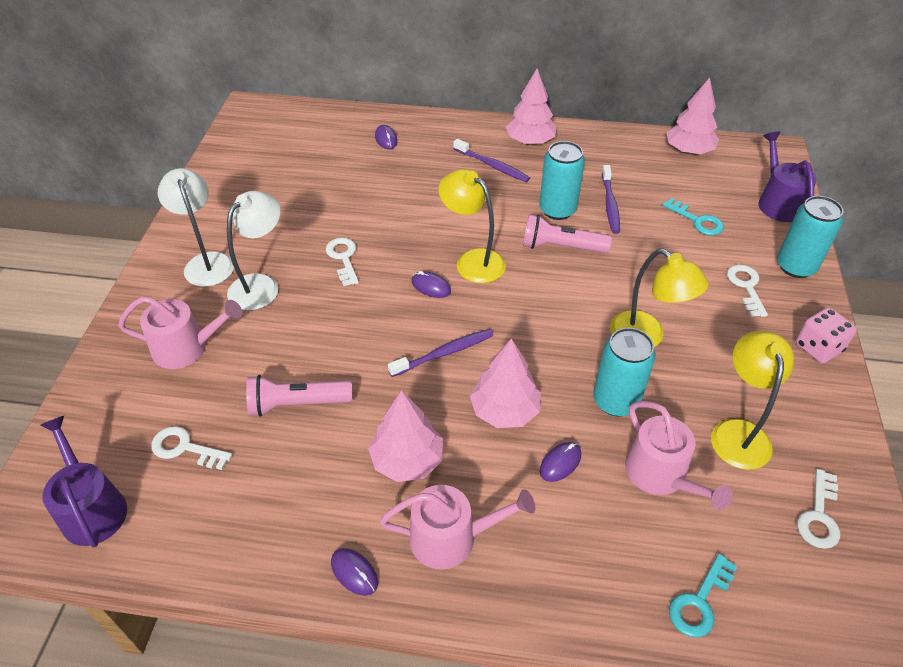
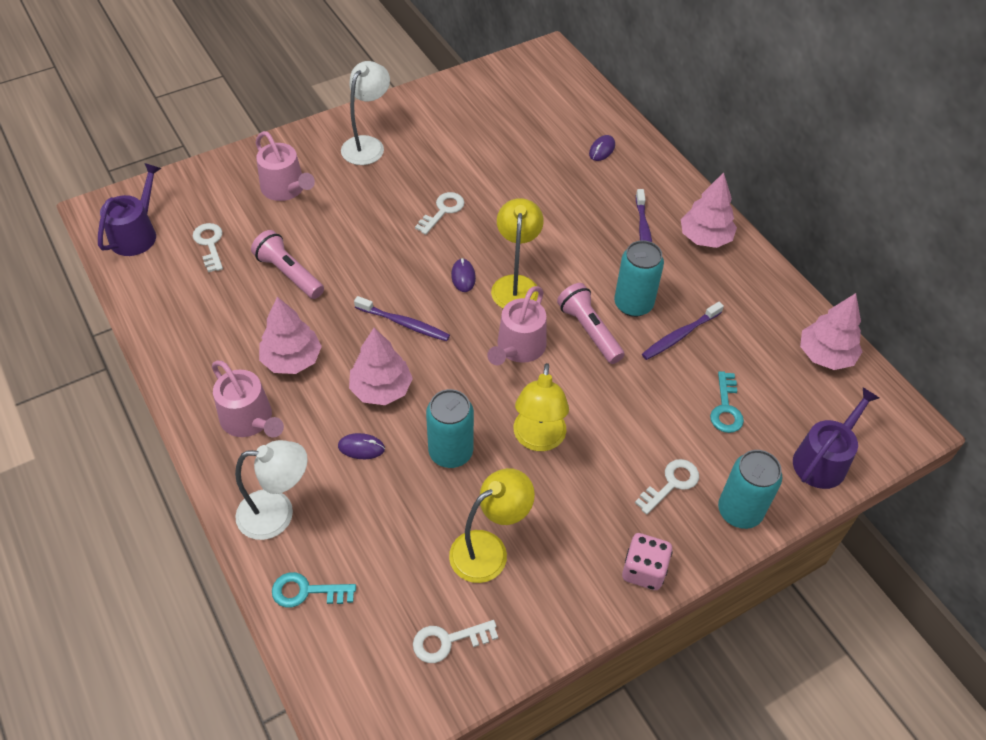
camera: 50 degrees right, 5 degrees up
(261, 285) = (374, 186): white lamp -> white lamp (277, 514)
(354, 572) = (187, 385): purple mouse -> none
(661, 475) = (401, 516): pink watering can -> pink watering can (518, 348)

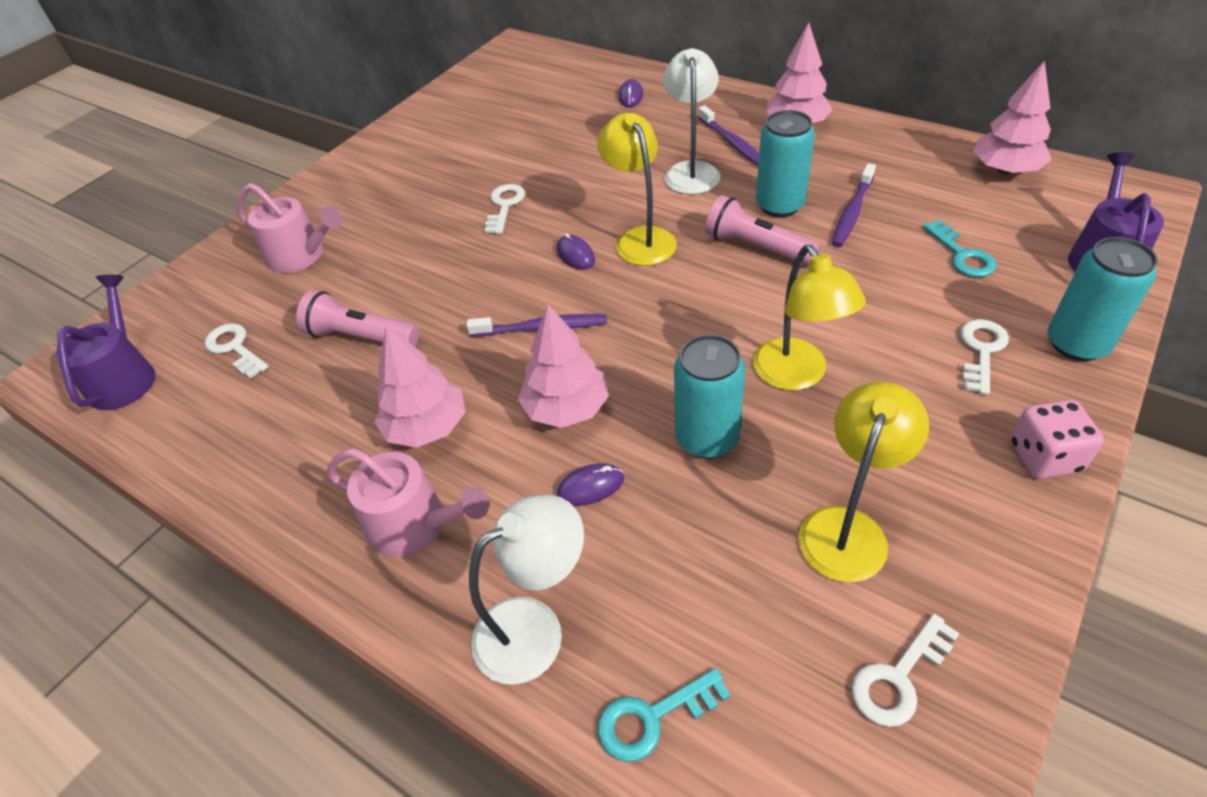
camera: 20 degrees left, 5 degrees down
(367, 145) = (374, 181): white lamp -> white lamp (691, 171)
(518, 348) = (694, 295): pink watering can -> none

